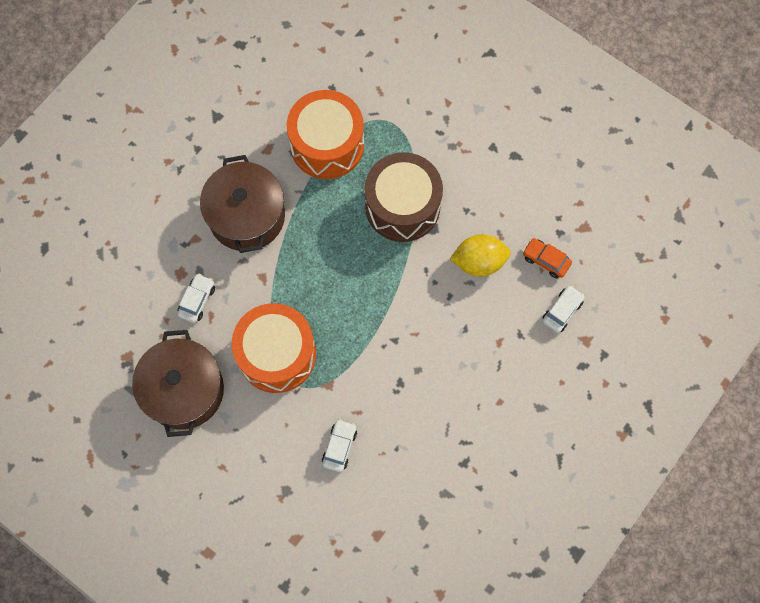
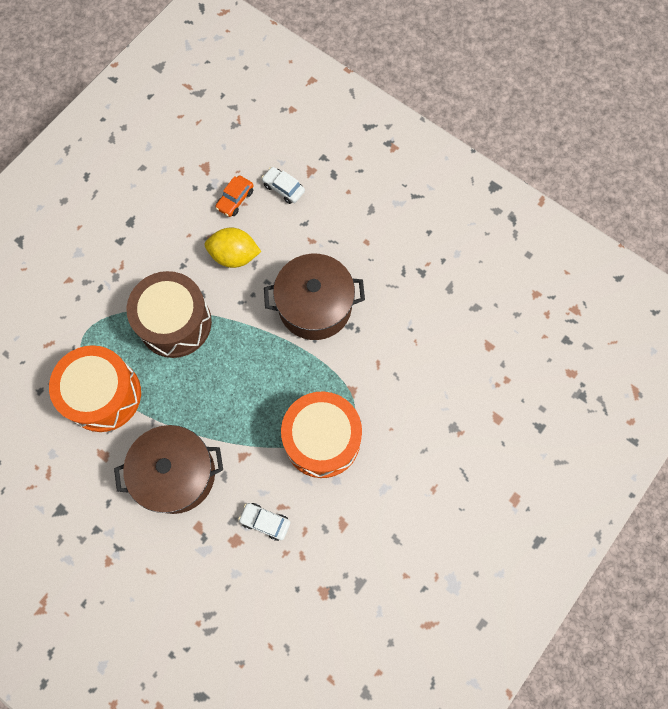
camera: 90 degrees left, 0 degrees up
(184, 390) = (358, 530): brown pot -> brown pot (315, 306)
(339, 447) = (410, 379): white car -> none
(479, 262) = (234, 255): yellow lemon -> yellow lemon turned 75 degrees counterclockwise

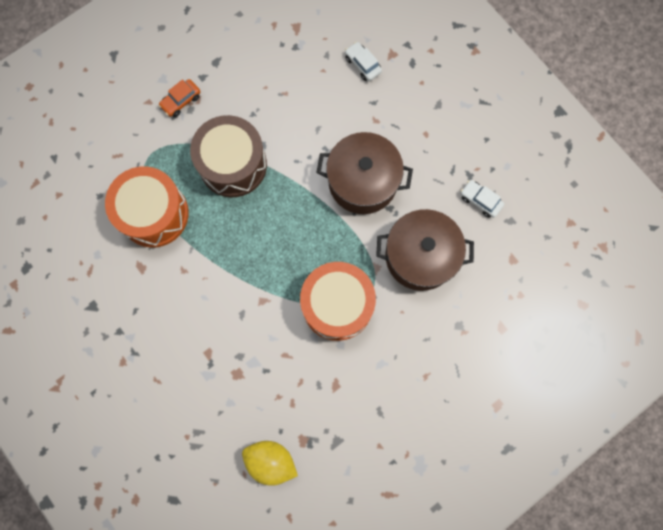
camera: 15 degrees right, 5 degrees up
(176, 474) = (200, 301): brown pot -> brown pot (420, 256)
(234, 255) = (302, 116): yellow lemon -> yellow lemon (271, 460)
(235, 199) = (315, 64): orange car -> orange car (181, 101)
(265, 521) = (268, 364): white car -> white car (480, 200)

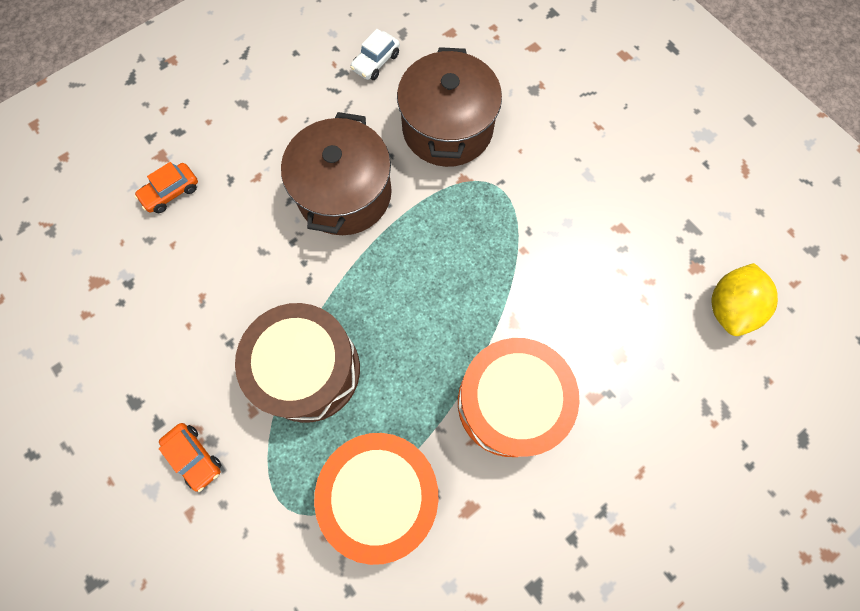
camera: 90 degrees left, 5 degrees down
(337, 305) = (515, 226): orange drum -> orange drum (509, 403)
(362, 65) = (171, 192): white car -> orange car

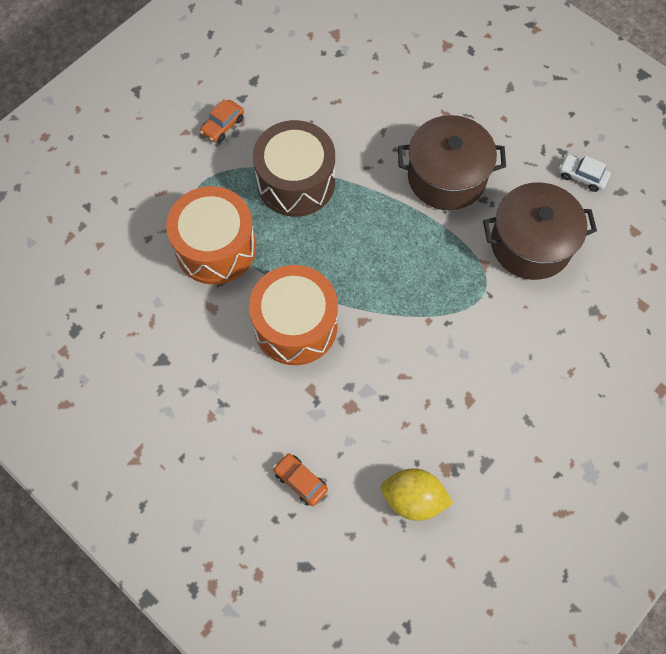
camera: 80 degrees right, 5 degrees down
(171, 192) = (417, 60): orange car -> orange car (300, 481)

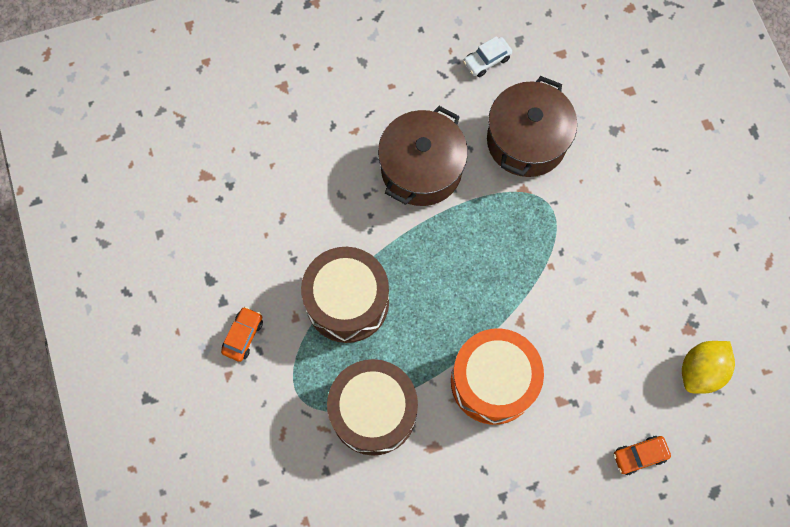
camera: 60 degrees left, 5 degrees up
(216, 247) = (373, 411): orange drum -> brown drum
(223, 125) = (243, 336): orange car -> orange car turned 135 degrees counterclockwise

